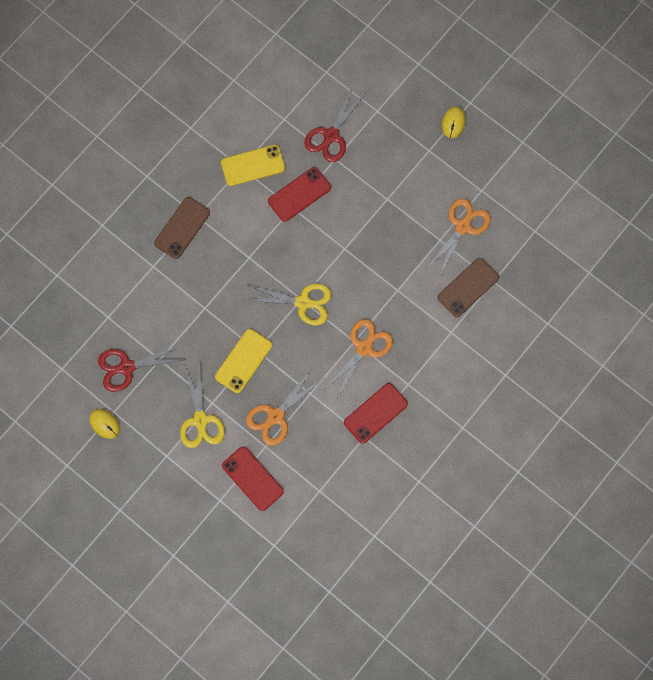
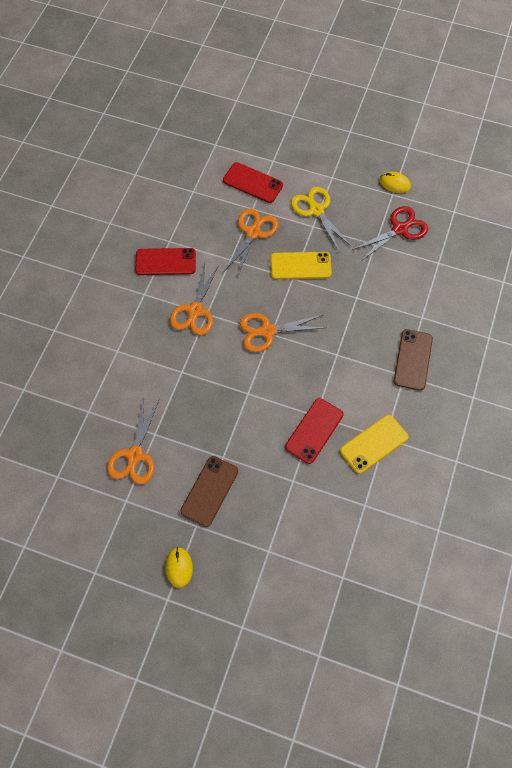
camera: 160 degrees right, 10 degrees down
(243, 361) = (300, 266): yellow phone -> yellow phone turned 75 degrees clockwise
(303, 302) = (267, 331): yellow scissors -> orange scissors
(331, 135) = (307, 504): red scissors -> none
(375, 413) = (165, 262): red phone -> red phone turned 60 degrees clockwise
(468, 287) = (112, 397): brown phone -> brown phone (209, 491)

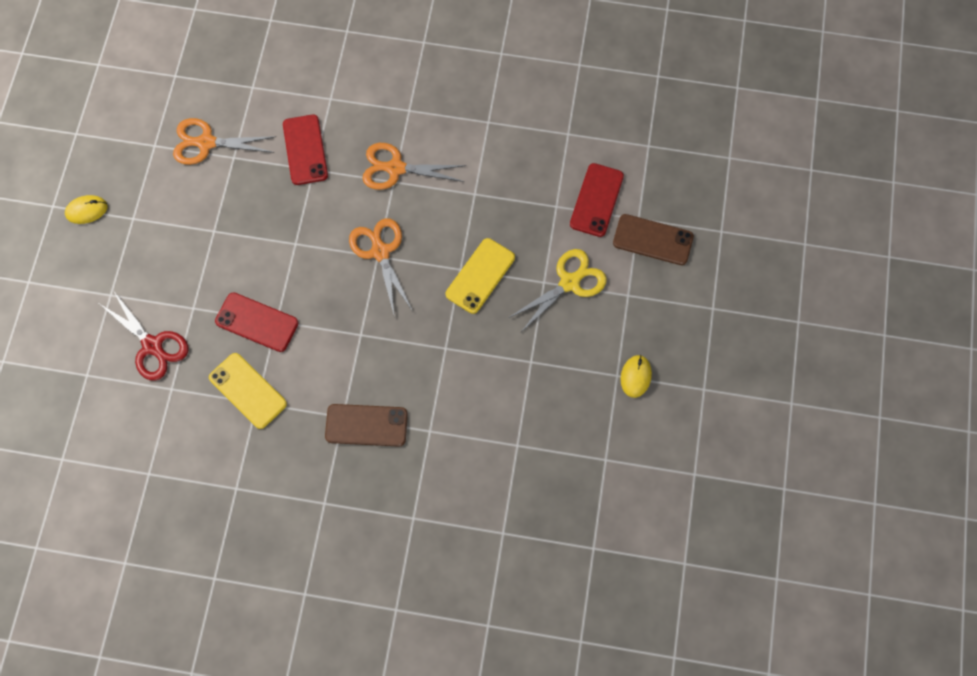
camera: 80 degrees right, 5 degrees up
(165, 262) = (457, 124): red phone -> red phone (305, 150)
(209, 491) = (173, 224): brown phone -> brown phone (653, 240)
(253, 233) = (519, 213): orange scissors -> none
(300, 266) = (480, 276): yellow phone -> yellow phone turned 45 degrees clockwise
(399, 229) = (560, 390): red scissors -> red scissors (152, 346)

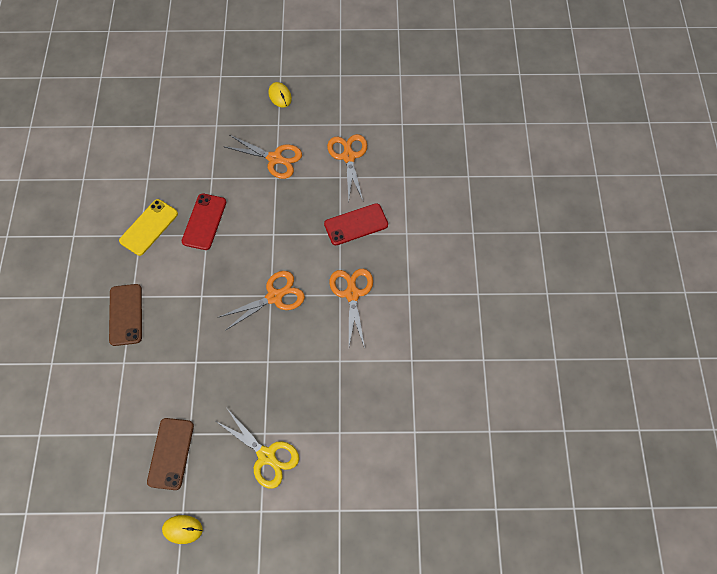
camera: 80 degrees right, 5 degrees down
(152, 346) = (179, 159): red scissors -> none
(185, 228) = (275, 158): none -> orange scissors
(480, 276) = (263, 378): yellow phone -> none
(596, 200) = (351, 468): red phone -> none
(653, 240) = (319, 527): brown phone -> brown phone (171, 453)

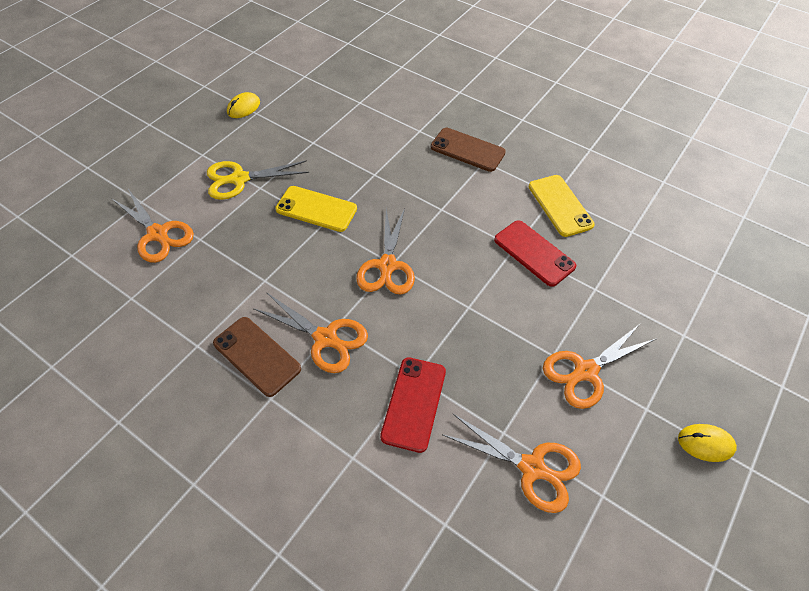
camera: 125 degrees right, 10 degrees down
(171, 453) = (308, 125): brown phone -> brown phone (257, 356)
(257, 376) = (316, 209): none -> yellow phone
(357, 466) = (158, 234): none -> orange scissors

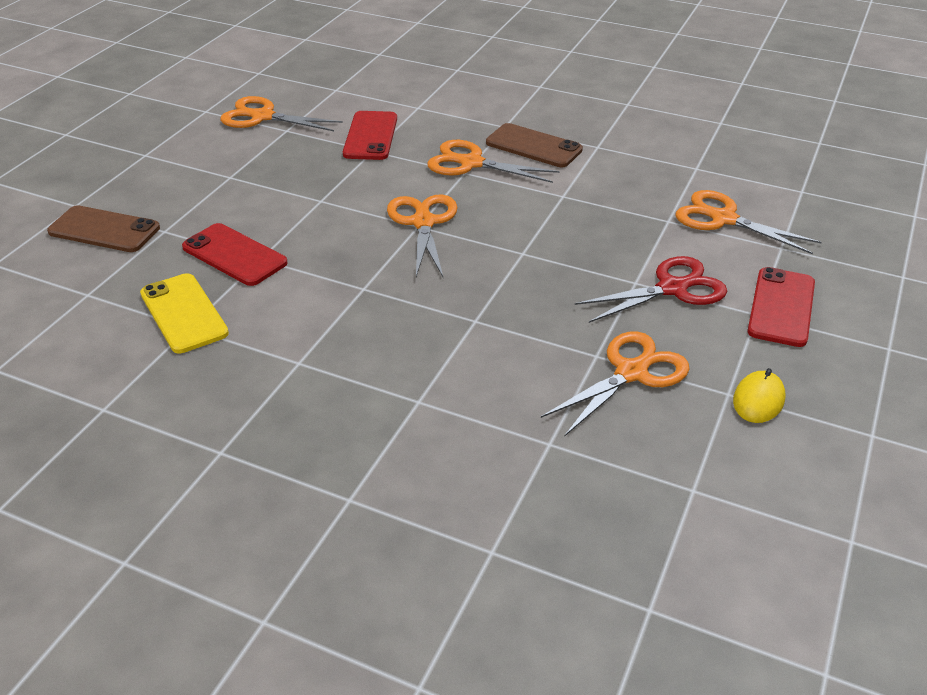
camera: 170 degrees right, 15 degrees down
(183, 156) = (781, 307): none -> red phone
(239, 179) = (672, 288): yellow scissors -> red scissors
(316, 209) = (540, 267): yellow phone -> none
(467, 150) = (327, 377): brown phone -> brown phone (104, 230)
(585, 371) = (197, 170): orange scissors -> orange scissors (631, 373)
(705, 443) = (99, 142): yellow mouse -> none

